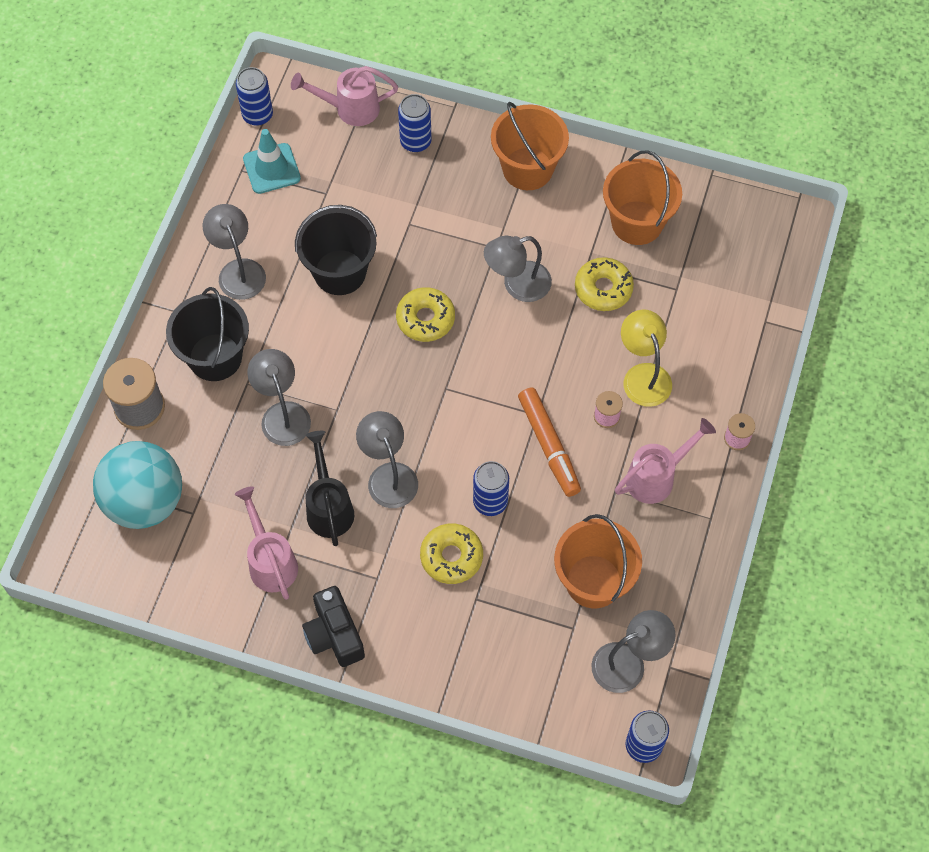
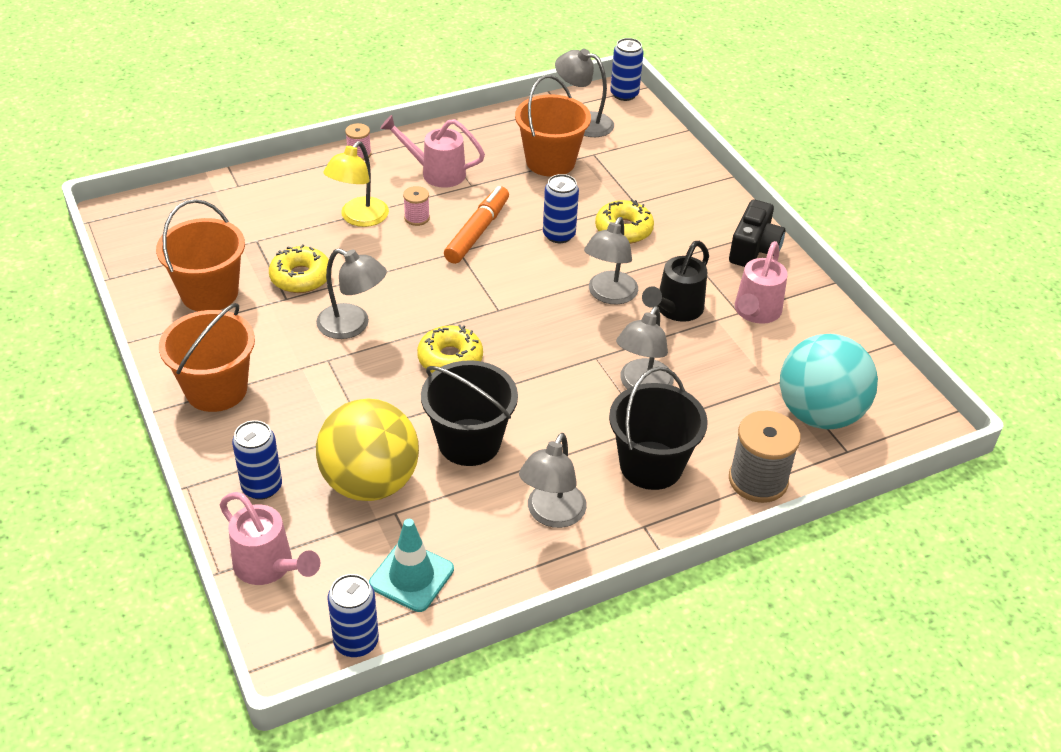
camera: 135 degrees left, 20 degrees down
(362, 197) = (370, 482): none -> yellow ball

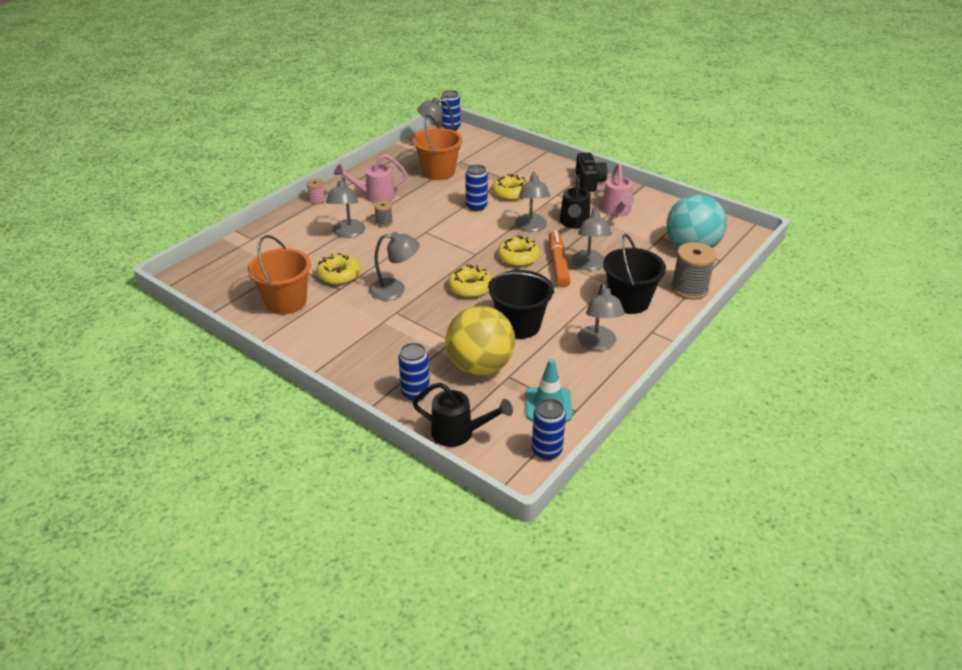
camera: 25 degrees left, 5 degrees down
(216, 390) = (338, 352): orange bucket -> none
(269, 567) = (459, 433): pink watering can -> black watering can
(359, 218) = (348, 233): yellow lamp -> grey lamp
(417, 218) = (384, 222): pink spool -> grey spool
(477, 232) = (427, 219): orange marker -> orange marker (558, 264)
(552, 336) = (518, 257): none -> yellow donut

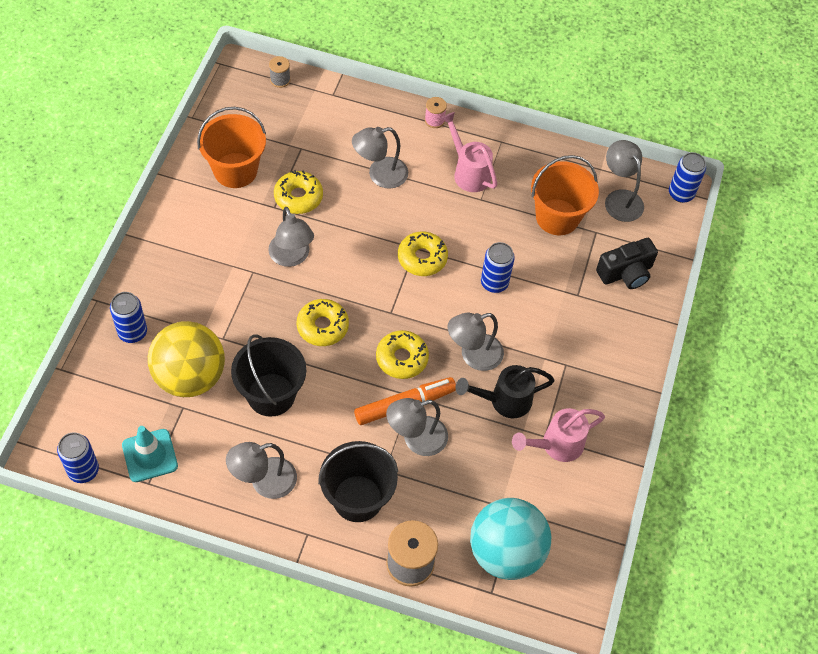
camera: 65 degrees right, 20 degrees up
(384, 222) = (416, 201): grey spool -> grey spool (280, 80)
(459, 433) = (87, 387): black watering can -> none
(510, 193) = (543, 311): yellow donut -> yellow donut (422, 258)
(589, 182) = (617, 395): black camera -> black camera (626, 273)

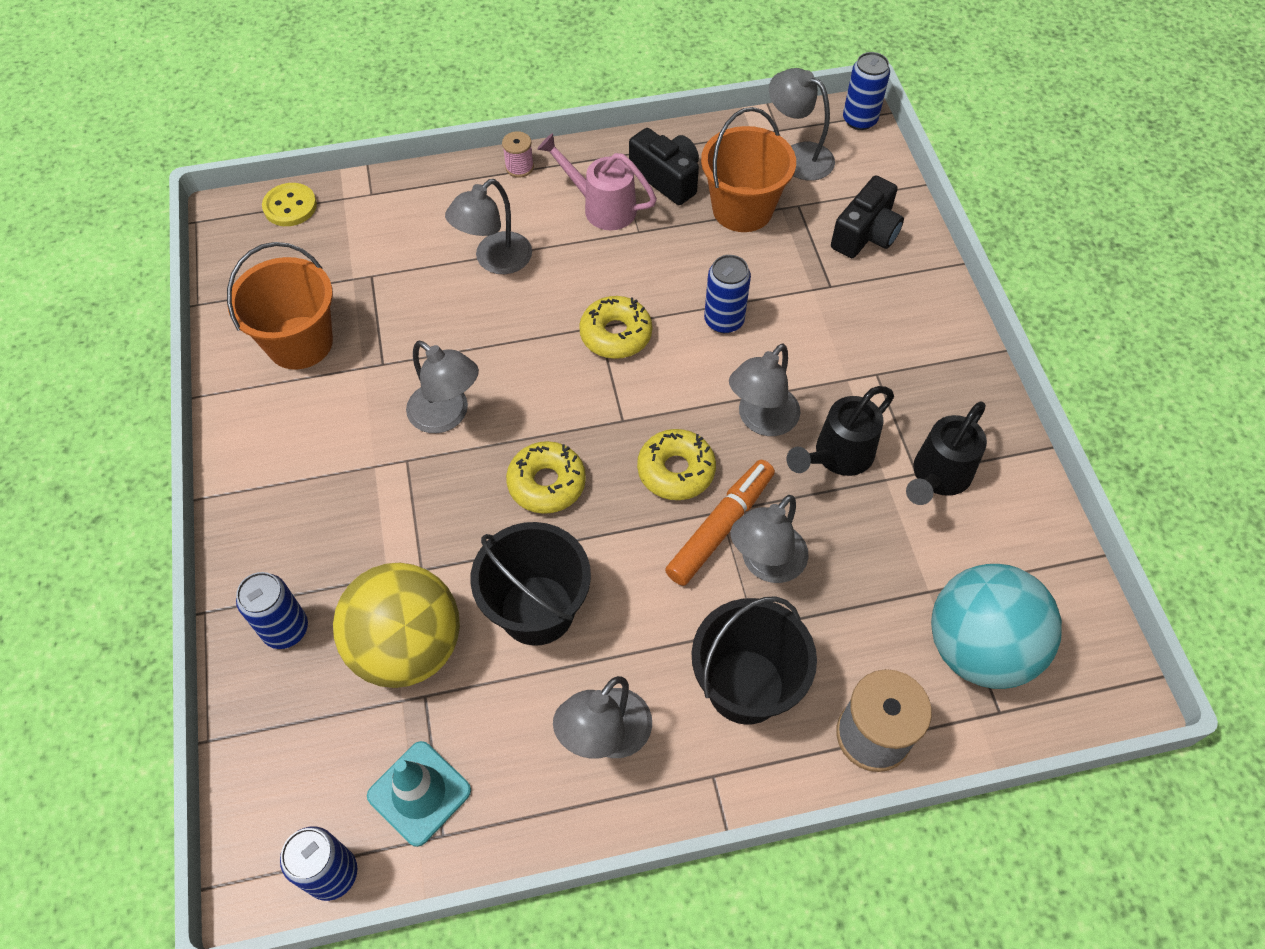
camera: 25 degrees left, 0 degrees up
(280, 80) = (290, 206): grey spool -> yellow button
(298, 197) = (407, 336): yellow donut -> none
(523, 172) = (667, 178): none -> black camera
(556, 445) = (937, 477): pink watering can -> black watering can

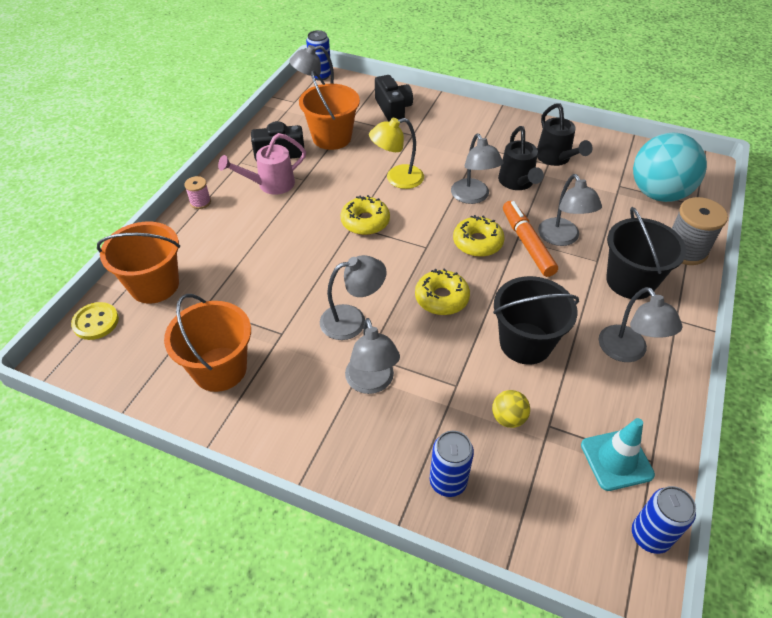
camera: 55 degrees left, 10 degrees down
(370, 215) = (154, 285): none -> orange bucket
(408, 647) = (508, 418): yellow ball -> yellow ball, size x0.42
(495, 261) = (258, 245): grey lamp -> grey lamp (372, 383)
(724, 320) = (397, 179): blue can -> yellow lamp

